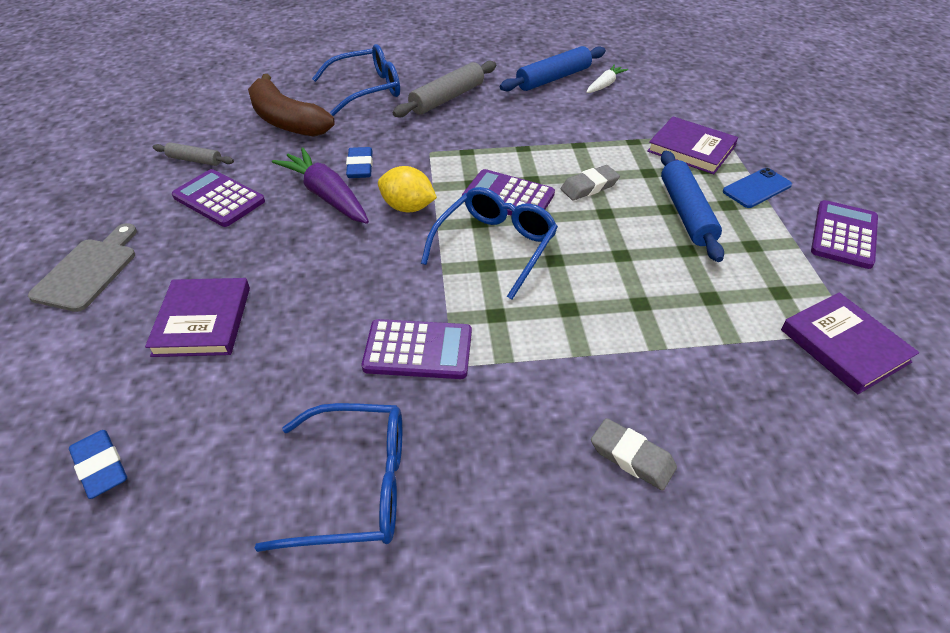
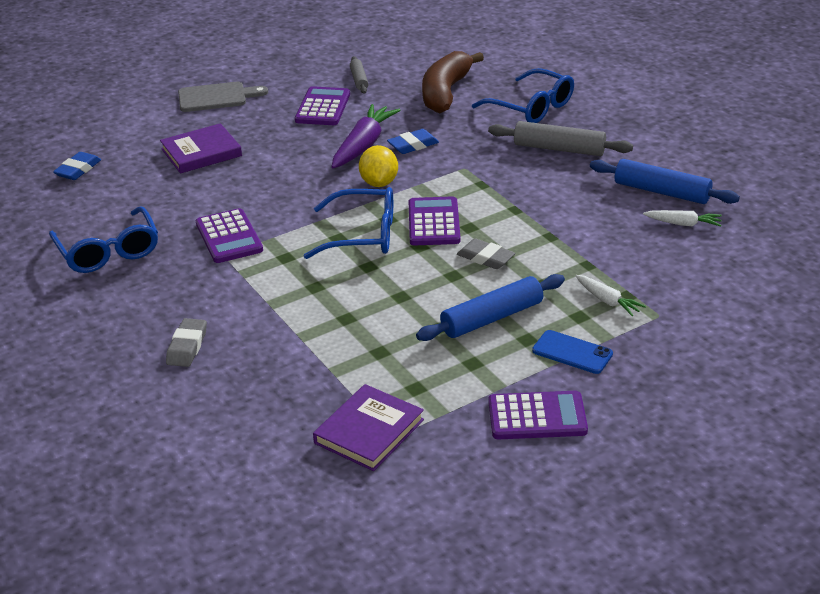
camera: 65 degrees right, 10 degrees down
(691, 149) = (607, 301): purple book -> white carrot

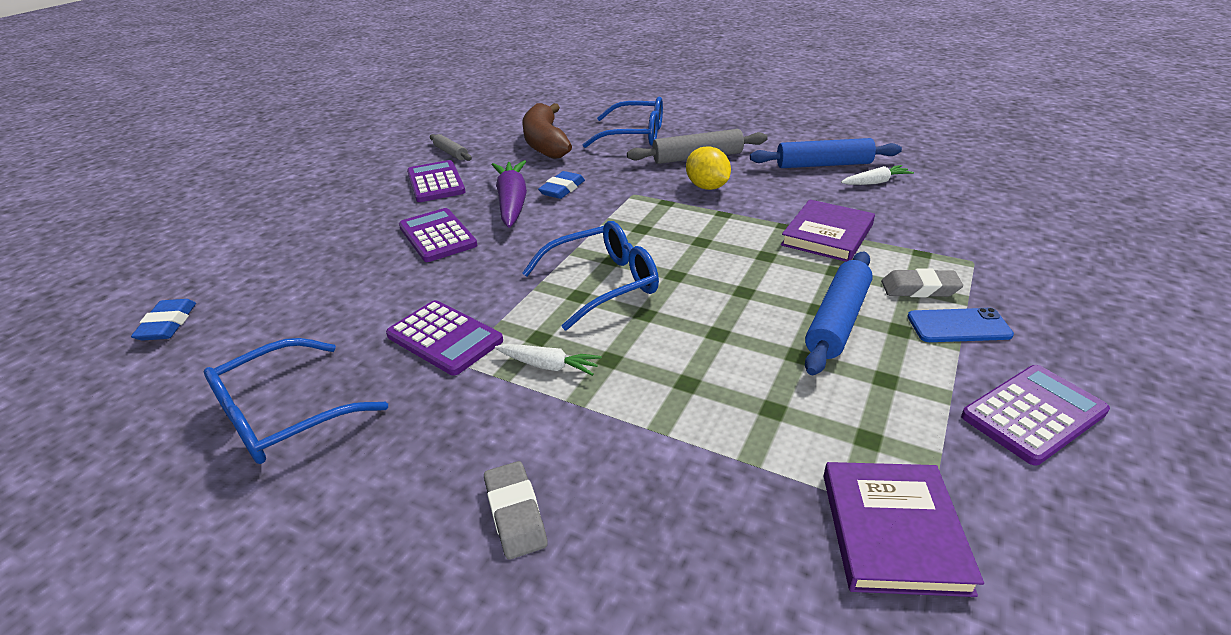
camera: 30 degrees left, 0 degrees up
(108, 251) = (283, 415): blue glasses -> blue glasses turned 105 degrees clockwise
(201, 152) = (330, 258): purple book -> purple book (827, 235)
(216, 97) = (306, 203): grey cutting board -> none
(379, 183) = (564, 230): yellow lemon -> yellow lemon (707, 187)
(434, 222) = (662, 248): purple calculator -> purple calculator (437, 236)
(485, 258) = (753, 264): grey eraser -> grey eraser (919, 289)
(607, 301) = (914, 264): white carrot -> white carrot (548, 365)

